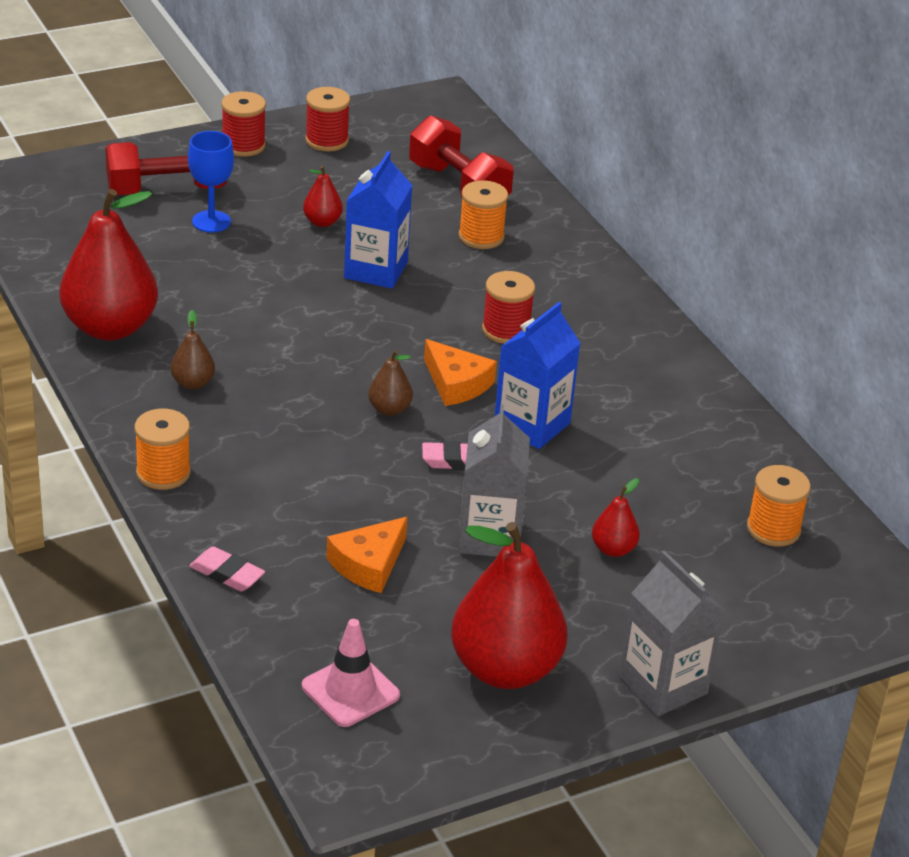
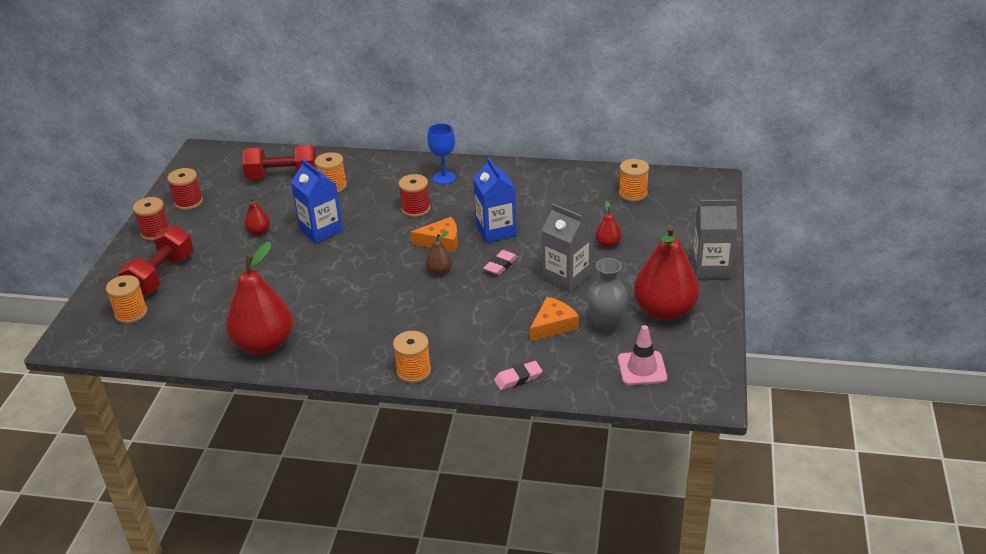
camera: 50 degrees left, 0 degrees up
(80, 202) = (131, 313): none -> orange spool
(193, 383) = (347, 331): brown pear -> none
(211, 221) = (211, 270): blue goblet -> blue goblet (444, 178)
(369, 564) = (553, 325): orange cheese -> orange cheese turned 120 degrees counterclockwise
(413, 619) = (606, 327): none -> grey vase

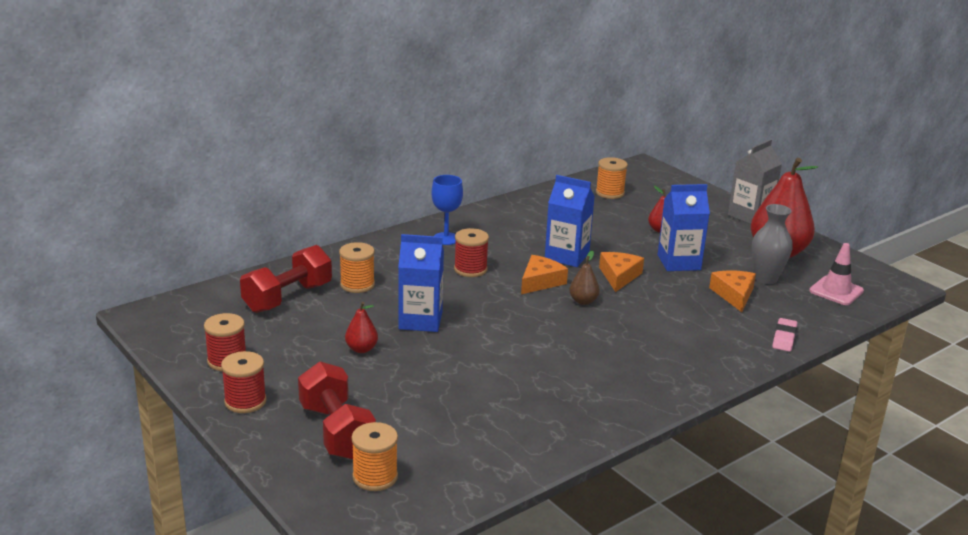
camera: 50 degrees left, 10 degrees down
(264, 345) = (560, 425): red pear -> none
(413, 371) = (711, 374): orange spool -> none
(500, 265) = (619, 276): pink eraser -> orange cheese
(566, 277) = (679, 262): grey carton -> blue carton

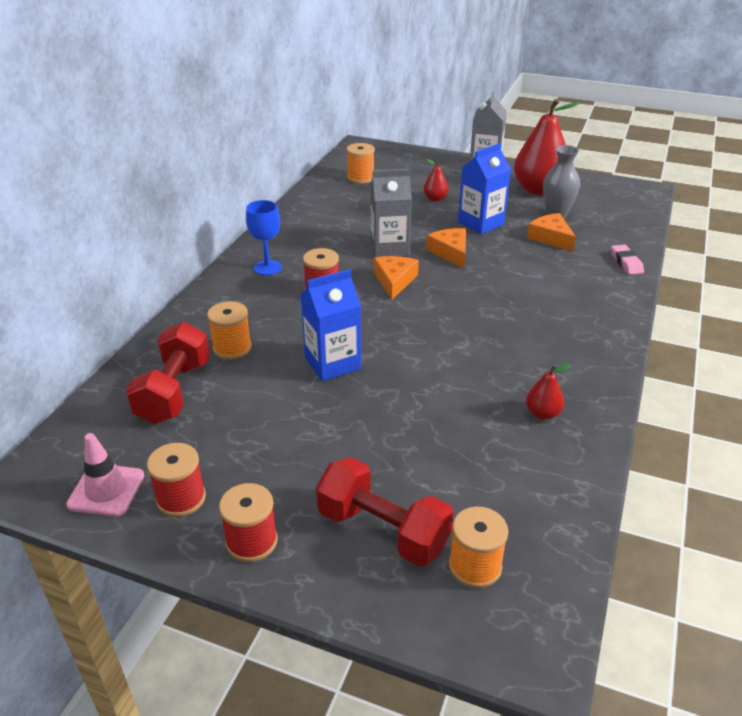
camera: 30 degrees left, 10 degrees up
(361, 349) = (309, 419): red pear -> red pear (542, 413)
(567, 256) = (389, 248): blue carton -> grey carton
(583, 301) = (449, 287): brown pear -> none
(836, 291) = (612, 209): pink traffic cone -> pink traffic cone (106, 490)

